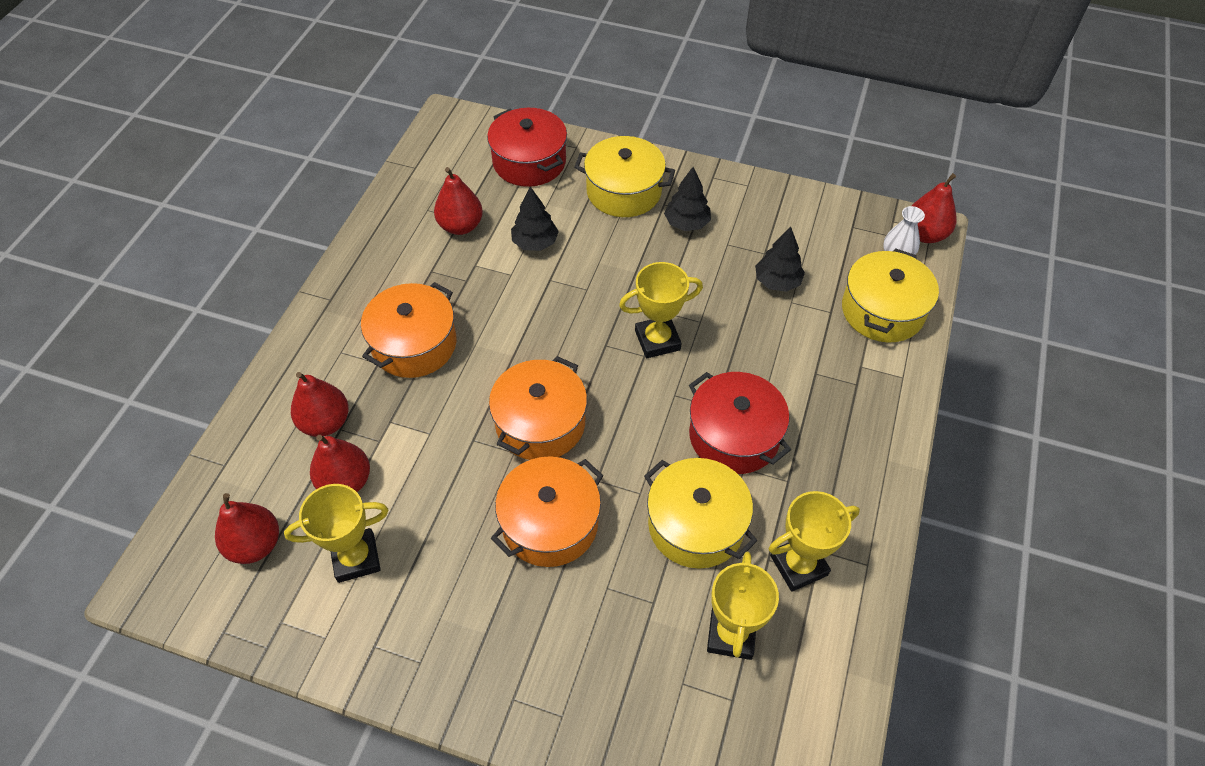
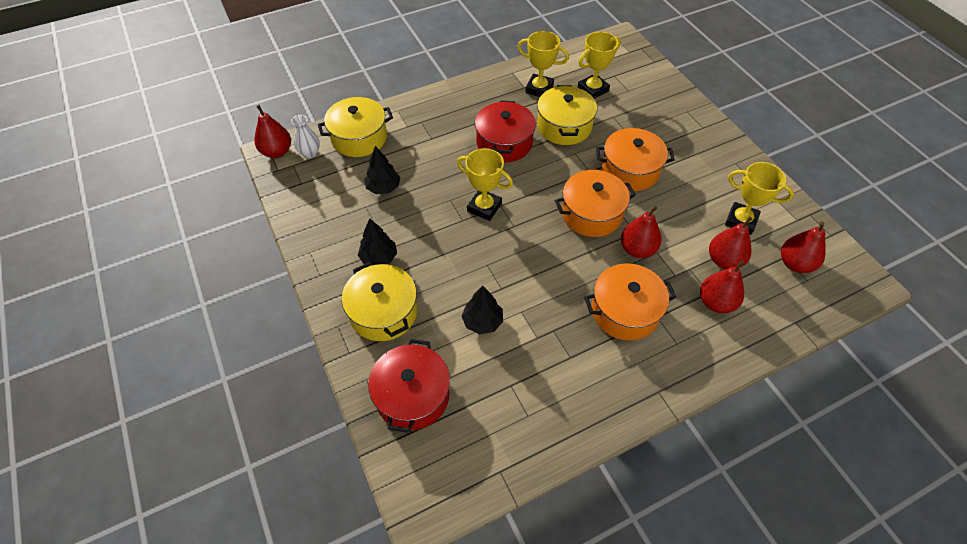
camera: 135 degrees left, 0 degrees up
(460, 226) = (517, 378): red pear -> red pear (637, 249)

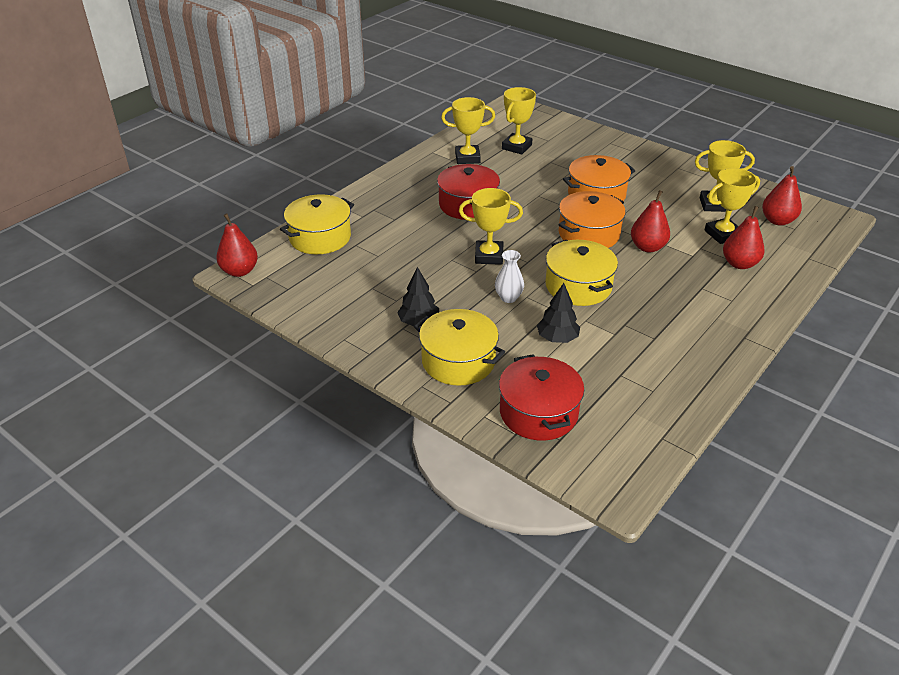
camera: 25 degrees left, 15 degrees down
(310, 153) = (277, 263): white vase -> white vase (508, 297)
(383, 187) = (378, 268): black tree -> none
(564, 126) = (513, 179): yellow pot -> yellow pot (578, 286)
(624, 311) = (672, 292): orange pot -> none
(724, 260) = (722, 234): red pear -> yellow trophy

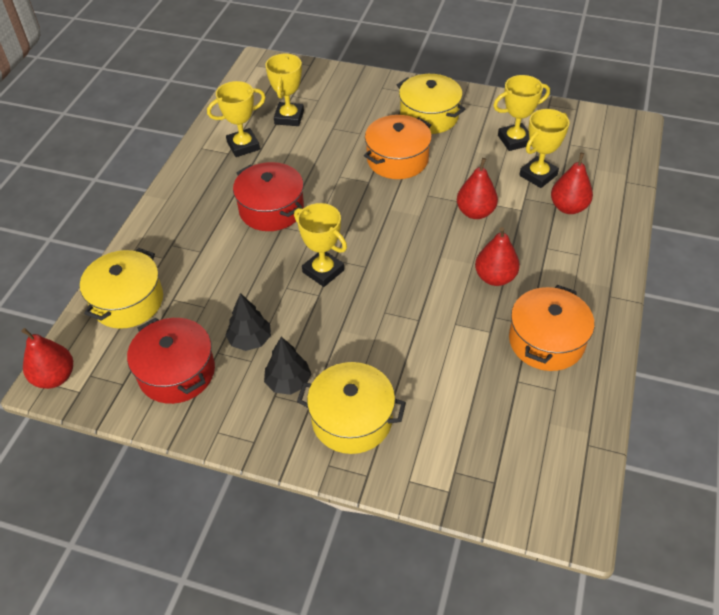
camera: 20 degrees left, 10 degrees up
(489, 256) = (323, 271): yellow trophy -> yellow trophy turned 60 degrees clockwise
(508, 297) = (367, 319): white vase -> none
(538, 412) = (460, 456): red pot -> red pot (177, 372)
(557, 338) = (437, 356): black tree -> black tree (250, 340)
(578, 286) = (430, 282): yellow pot -> yellow pot (429, 116)
(589, 234) = (411, 212): orange pot -> orange pot (546, 341)
(777, 221) = (580, 144): red pear -> red pear (495, 277)

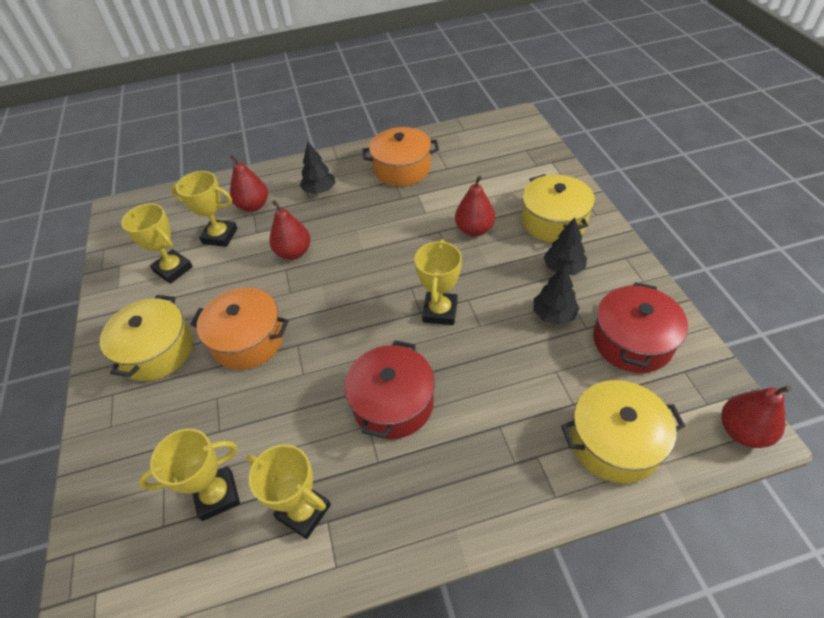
camera: 120 degrees left, 0 degrees up
(495, 277) = (362, 212): red pear -> red pear (474, 230)
(557, 260) = (319, 190): none -> black tree

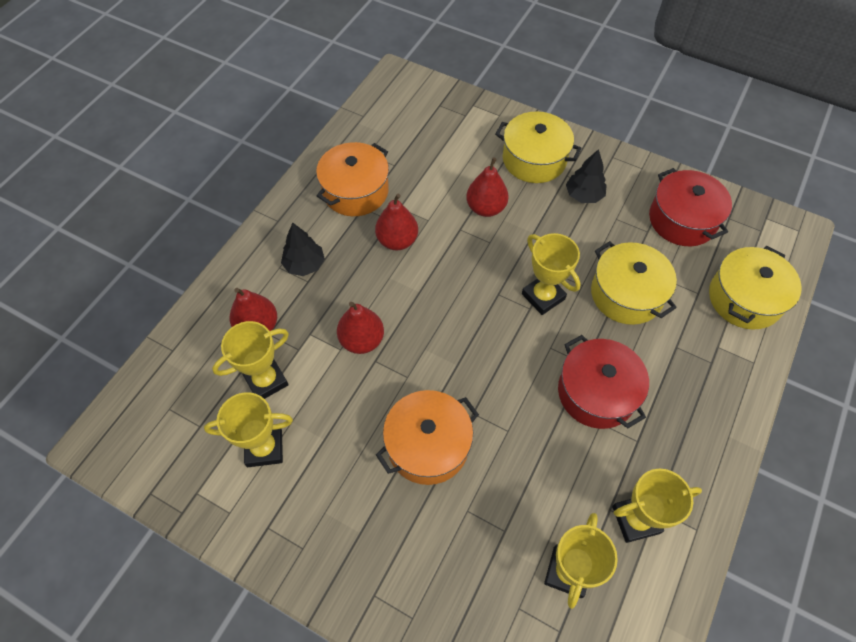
camera: 50 degrees left, 10 degrees up
(157, 351) = (360, 526): yellow pot -> yellow pot (626, 294)
(553, 314) = (618, 237): black tree -> none
(742, 431) = (793, 234): red pear -> red pear (397, 241)

